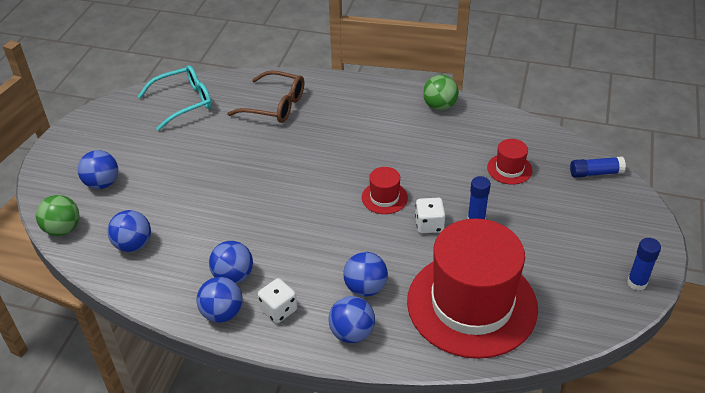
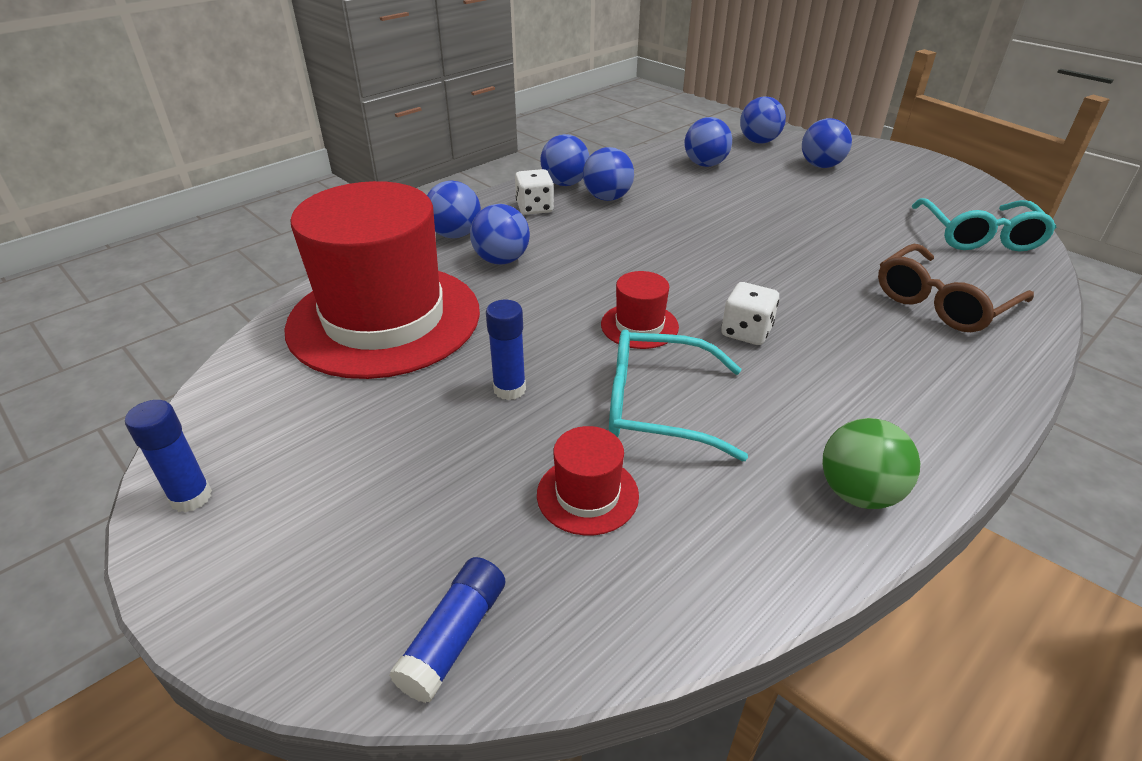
camera: 120 degrees right, 5 degrees down
(63, 229) = (759, 141): green ball -> blue ball
(429, 225) = (547, 342): white dice -> white dice (746, 332)
(441, 169) = (657, 407): none -> turquoise glasses

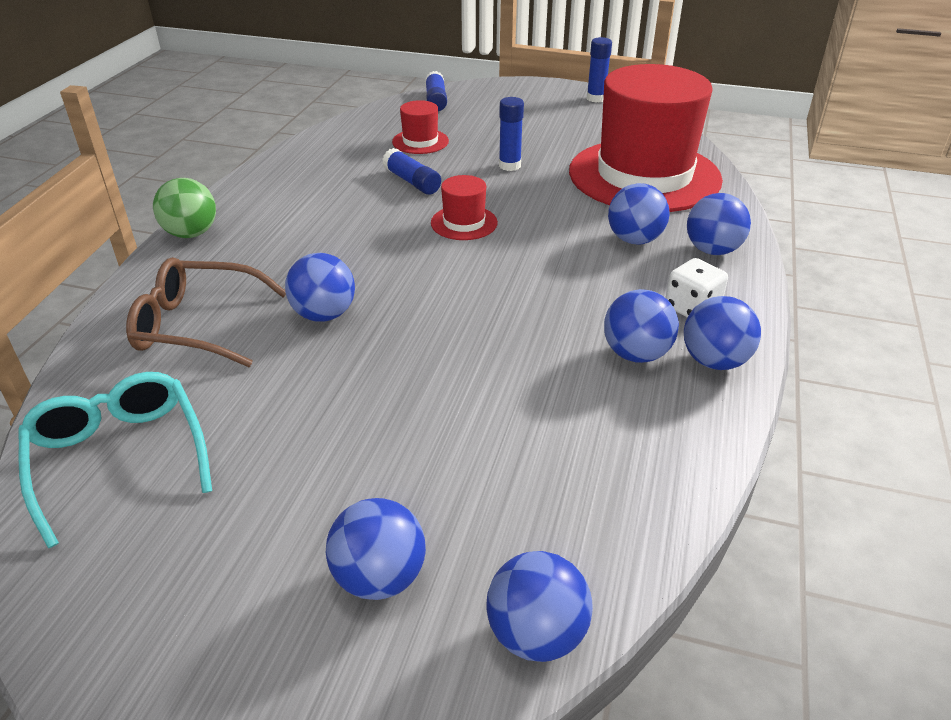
camera: 150 degrees right, 0 degrees up
(657, 407) = (412, 182): turquoise glasses -> blue glue stick
(705, 164) = (577, 491): blue ball -> blue ball (324, 314)
(746, 332) = (377, 242): white dice -> none
(858, 493) = (276, 177): green ball -> green ball (191, 233)
(942, 302) = (198, 325): brown glasses -> brown glasses turned 105 degrees counterclockwise

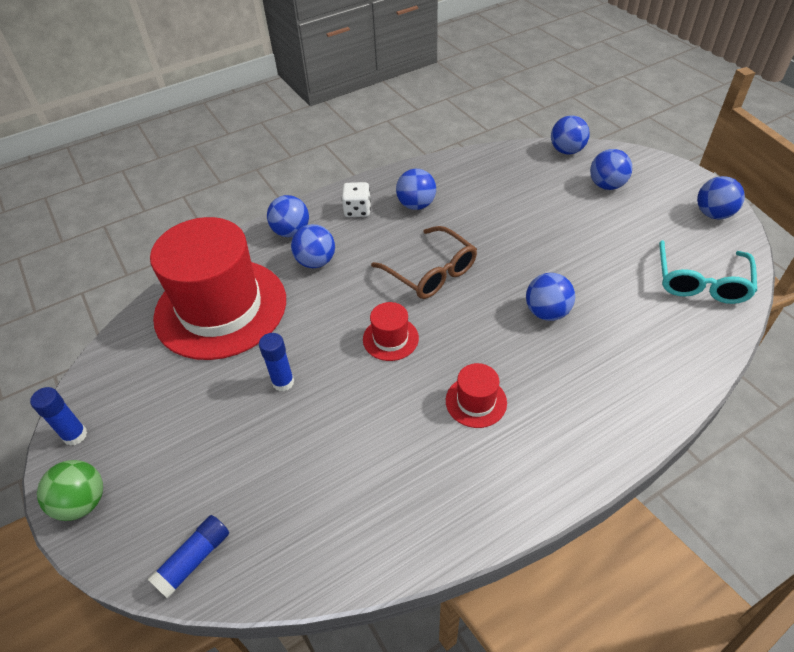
camera: 135 degrees left, 10 degrees up
(191, 233) = (598, 459): green ball -> green ball (83, 502)
(198, 325) = (630, 348): brown glasses -> brown glasses (431, 272)
(412, 182) = (374, 413): blue glue stick -> none
(420, 141) = (303, 475): red hat -> red hat (476, 401)
(714, 361) = (389, 185): blue ball -> blue ball (713, 214)

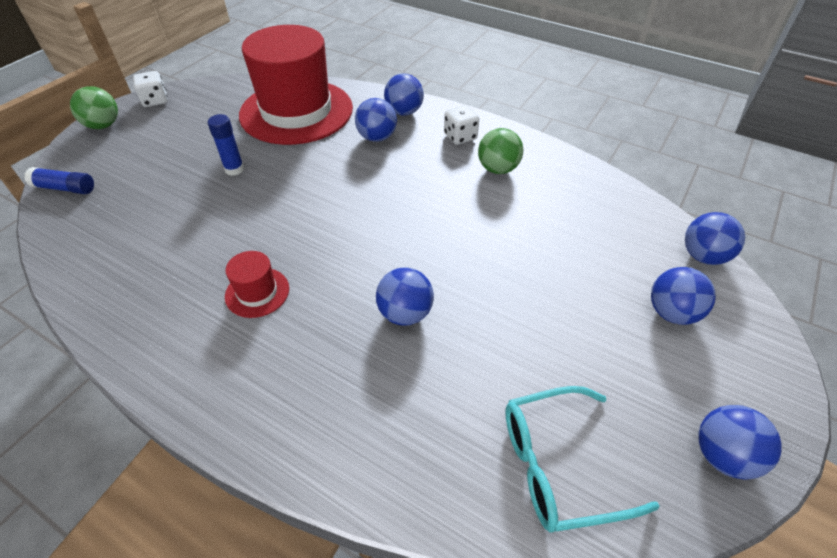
camera: 60 degrees right, 0 degrees up
(75, 435) = (155, 100): blue glue stick -> white dice
(390, 338) = (309, 211): red hat -> none
(416, 205) = (497, 169): blue ball -> green ball
(431, 272) = (409, 209): brown glasses -> none

